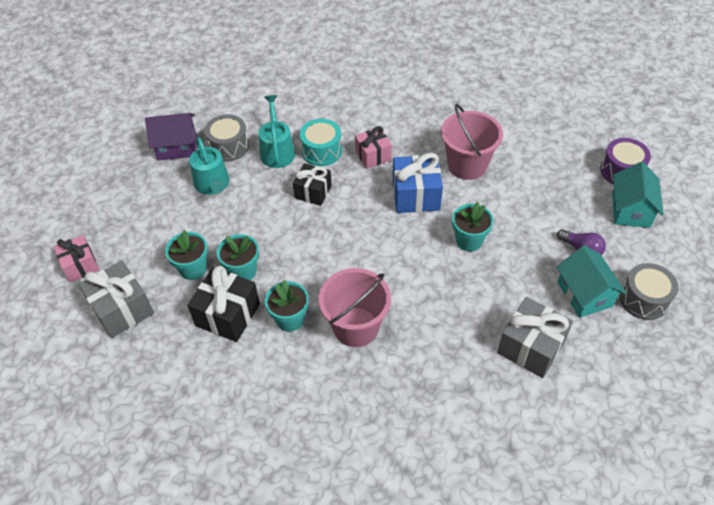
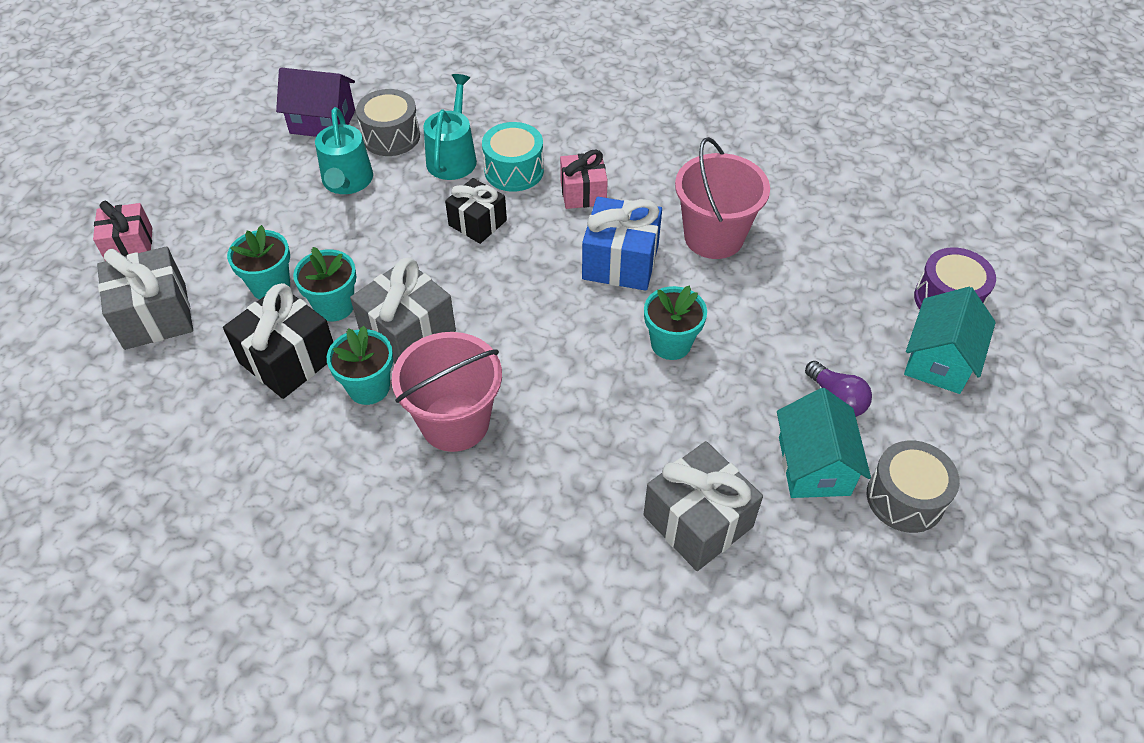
camera: 15 degrees right, 0 degrees up
(299, 276) = (408, 332): none -> grey gift

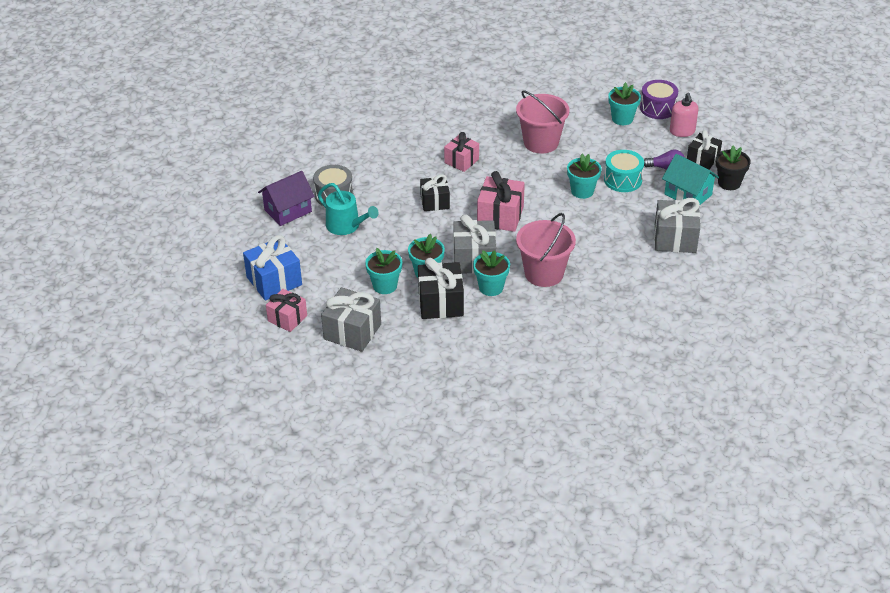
camera: 45 degrees left, 10 degrees down
(453, 157) = (379, 184): turquoise watering can -> none
(514, 170) = (416, 172): turquoise drum -> turquoise drum (623, 180)
(521, 299) = (500, 216): none -> pink gift
(620, 262) = (518, 176): blue gift -> blue gift (274, 281)
(872, 280) = (622, 119): none -> turquoise flower pot
(905, 498) = (729, 183): grey drum -> black flower pot
(913, 427) = (703, 159): none -> black gift
(939, 360) = (682, 131): turquoise house -> pink soap dispenser

